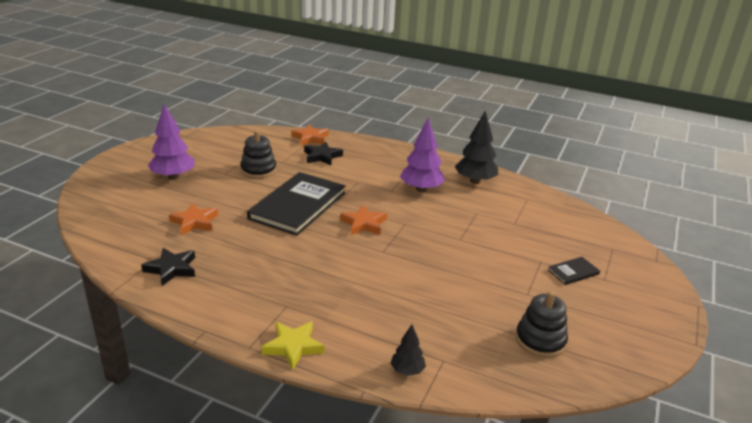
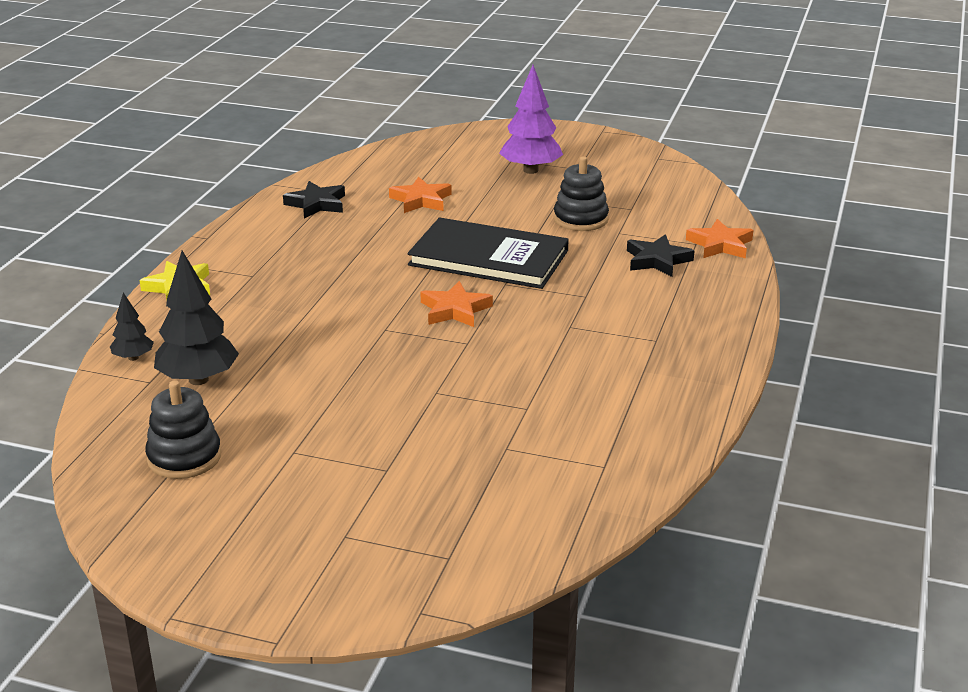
camera: 85 degrees right, 0 degrees up
(421, 189) = (587, 353): purple tree -> none
(475, 181) = (648, 407): black tree -> black tree (198, 379)
(573, 272) = (361, 502): black book -> none

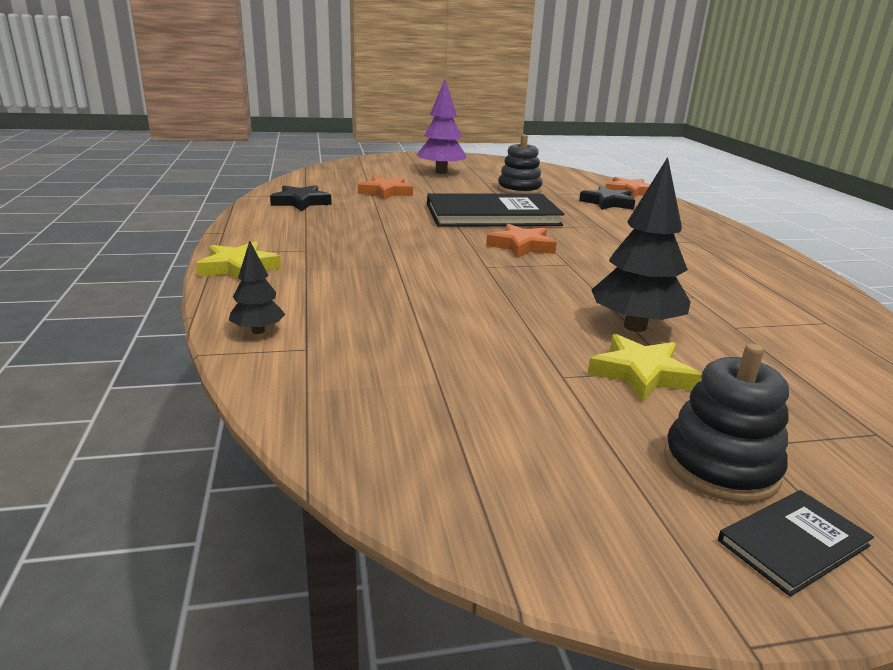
camera: 30 degrees left, 5 degrees down
(184, 457) = (452, 413): black stacking toy -> black stacking toy (720, 466)
(198, 379) = (362, 335): black tree -> black tree (635, 326)
(268, 590) = (793, 543): none -> black book
(354, 466) = (641, 374): none -> yellow star

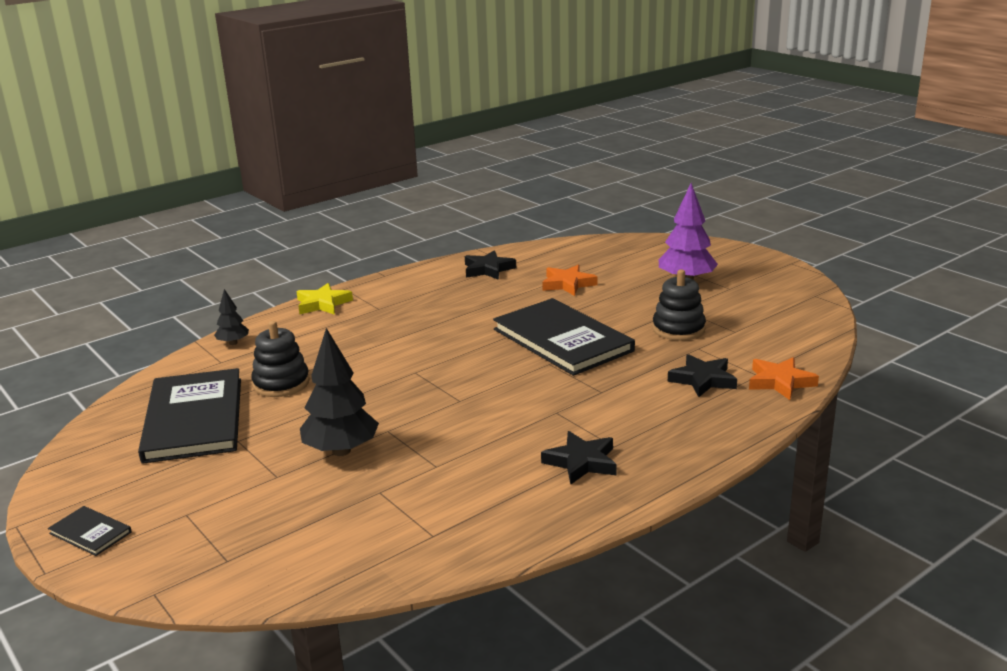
camera: 65 degrees right, 0 degrees up
(469, 395) = (194, 419): none -> black book
(521, 246) = (484, 373): orange star -> none
(641, 374) = (260, 465): yellow star -> none
(714, 254) = (581, 462): none -> black star
(720, 466) = (154, 505): black stacking toy -> black stacking toy (281, 383)

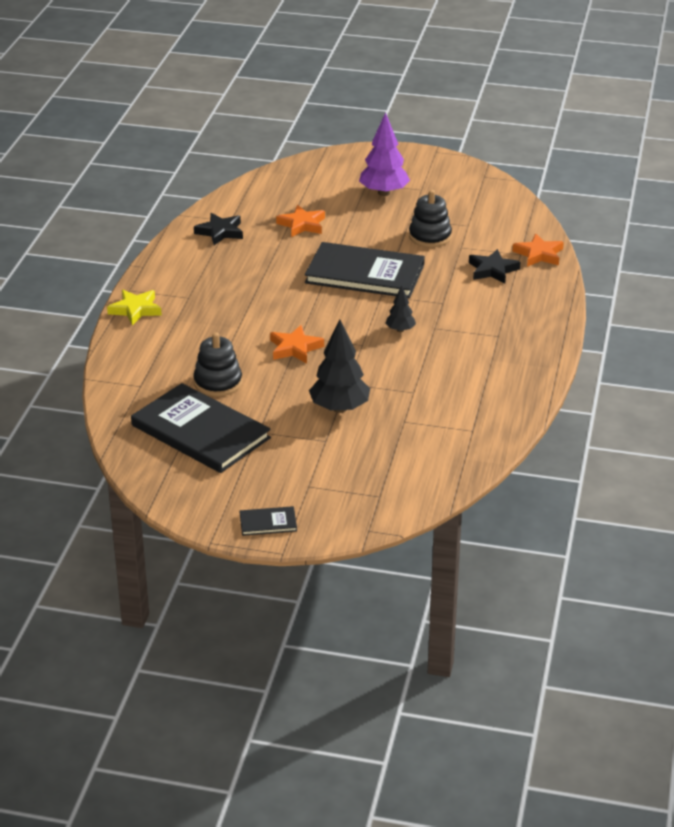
camera: 40 degrees left, 10 degrees up
(233, 343) = (122, 368): black tree -> black tree (400, 330)
(394, 380) = (295, 348): none -> orange star
(581, 462) = (493, 353): black star -> none

